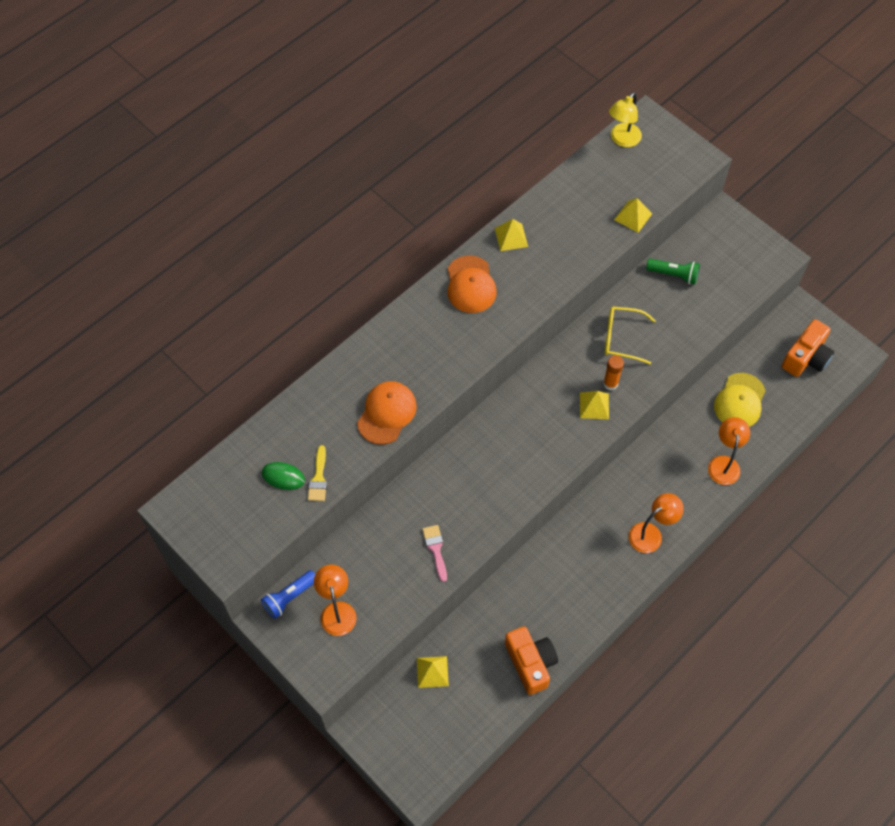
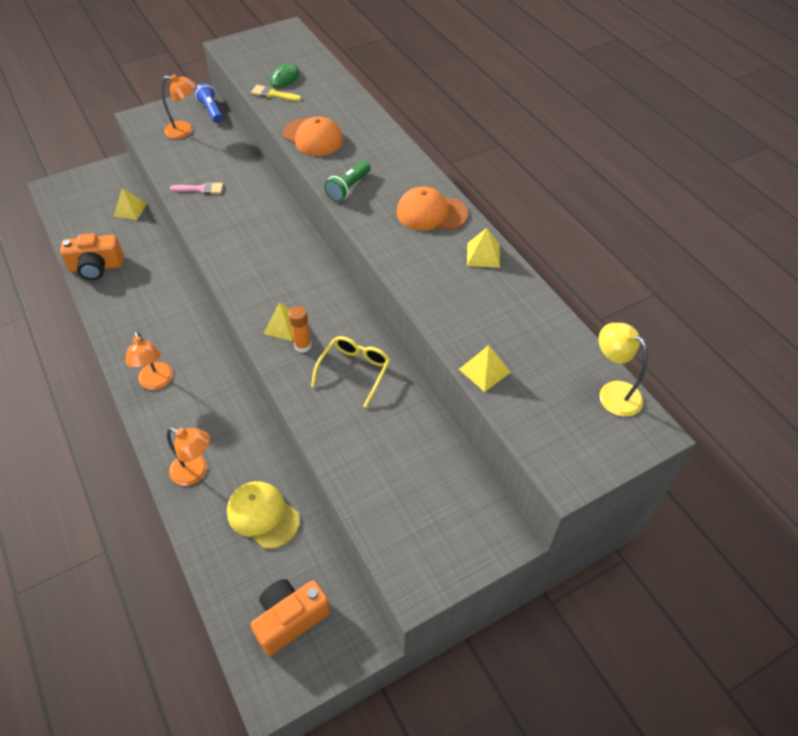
camera: 105 degrees right, 10 degrees down
(674, 275) = (424, 447): green flashlight -> green flashlight (348, 188)
(806, 357) = (290, 619): orange camera -> orange camera turned 90 degrees clockwise

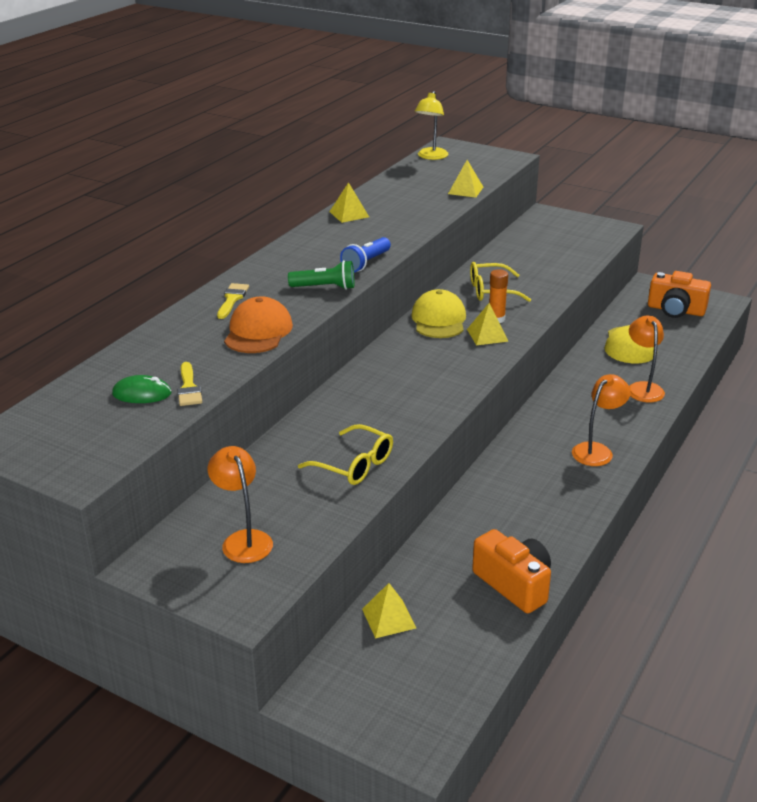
camera: 120 degrees left, 20 degrees down
(201, 189) = (354, 465): pink brush -> yellow glasses
(211, 110) = (173, 539): blue flashlight -> blue flashlight (366, 263)
(334, 308) = (439, 320): none -> yellow cap
(371, 140) = (232, 299): none -> yellow brush
(431, 213) = (319, 244): orange cap -> none

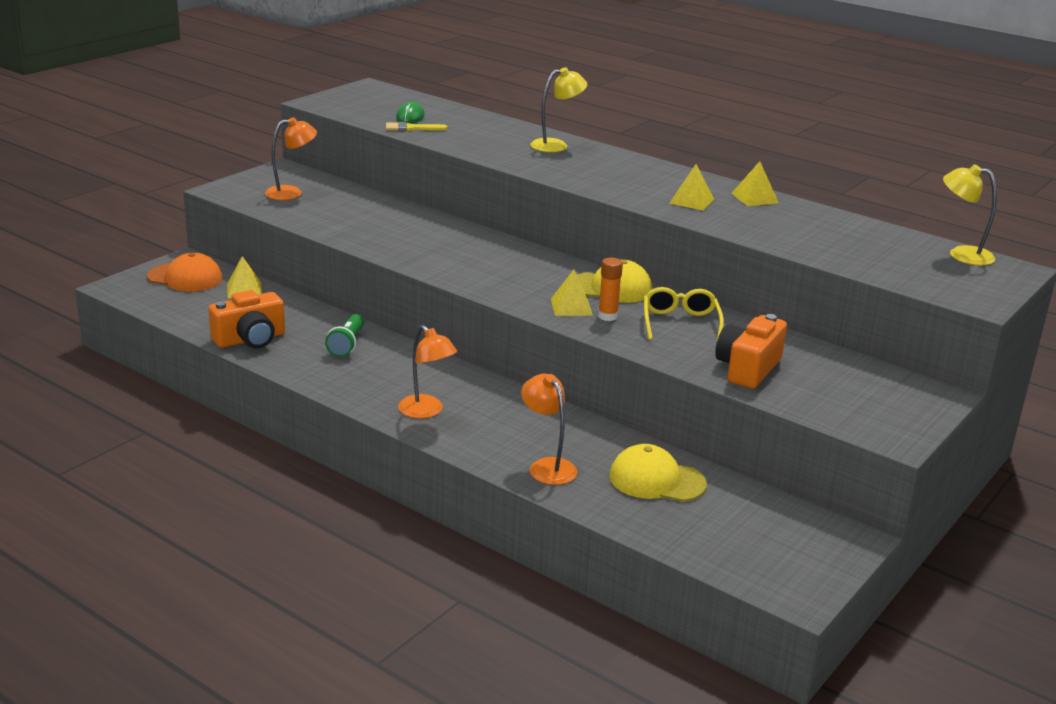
camera: 95 degrees right, 5 degrees down
(232, 299) = (556, 145): yellow brush -> yellow lamp
(258, 331) = (492, 150): orange cap -> orange cap (185, 278)
(325, 287) = (572, 176): green flashlight -> green flashlight (347, 344)
(354, 465) = (363, 230): yellow glasses -> none
(366, 263) = (624, 195): blue flashlight -> none
(465, 190) = (839, 260): yellow pyramid -> yellow pyramid (691, 201)
(642, 388) = (547, 466): orange lamp -> orange lamp turned 120 degrees counterclockwise
(675, 310) = (764, 542): orange camera -> orange camera (748, 369)

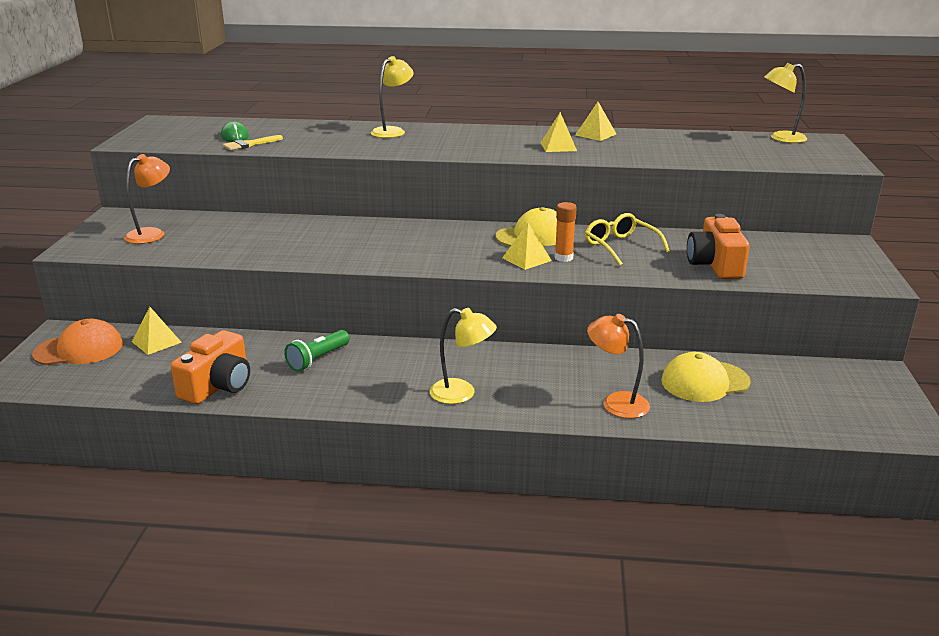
camera: 30 degrees left, 0 degrees up
(347, 344) = (318, 359): green flashlight -> green flashlight turned 60 degrees clockwise
(426, 411) = (462, 393): orange lamp -> yellow lamp

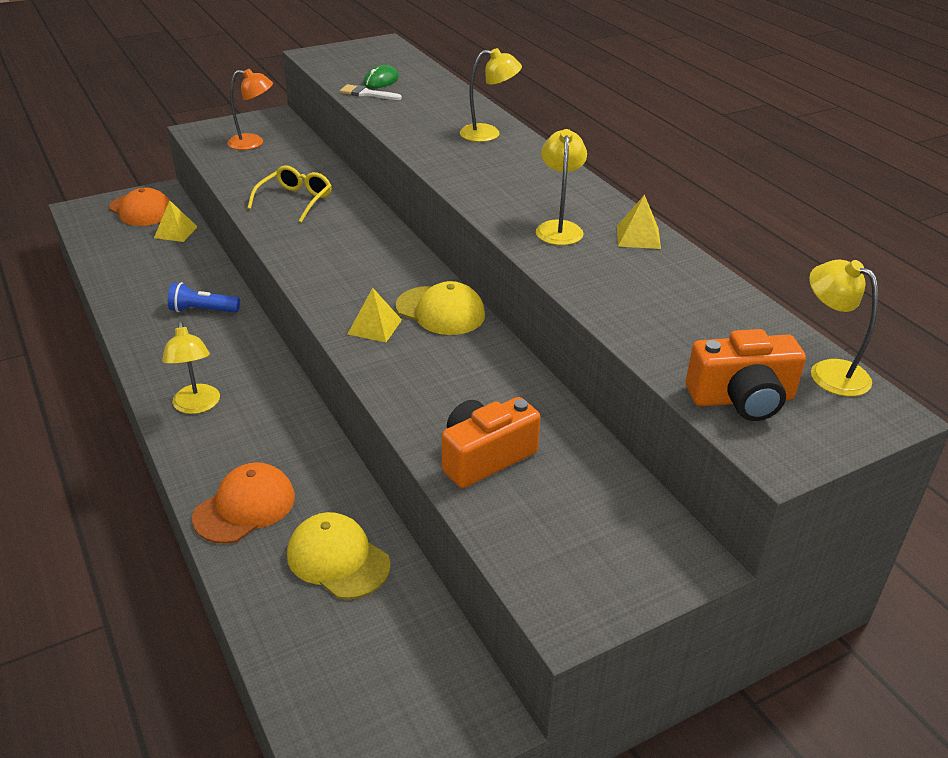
camera: 55 degrees right, 10 degrees up
(218, 386) = (128, 286): orange camera -> orange camera (742, 399)
(249, 144) = (366, 93): yellow brush -> white brush
(318, 359) = (203, 310): green flashlight -> blue flashlight
(558, 146) = (559, 228): yellow pyramid -> yellow lamp
(563, 258) = (400, 347): orange glue stick -> none
(616, 403) = (245, 507): orange lamp -> orange cap
(620, 247) = (470, 374): yellow glasses -> yellow glasses (295, 200)

